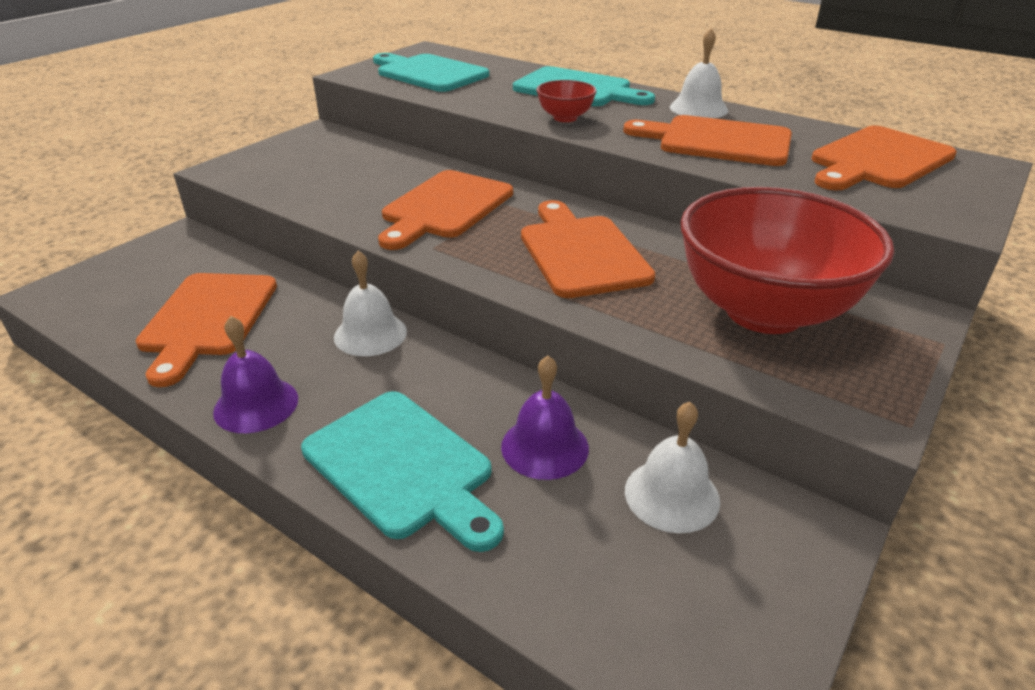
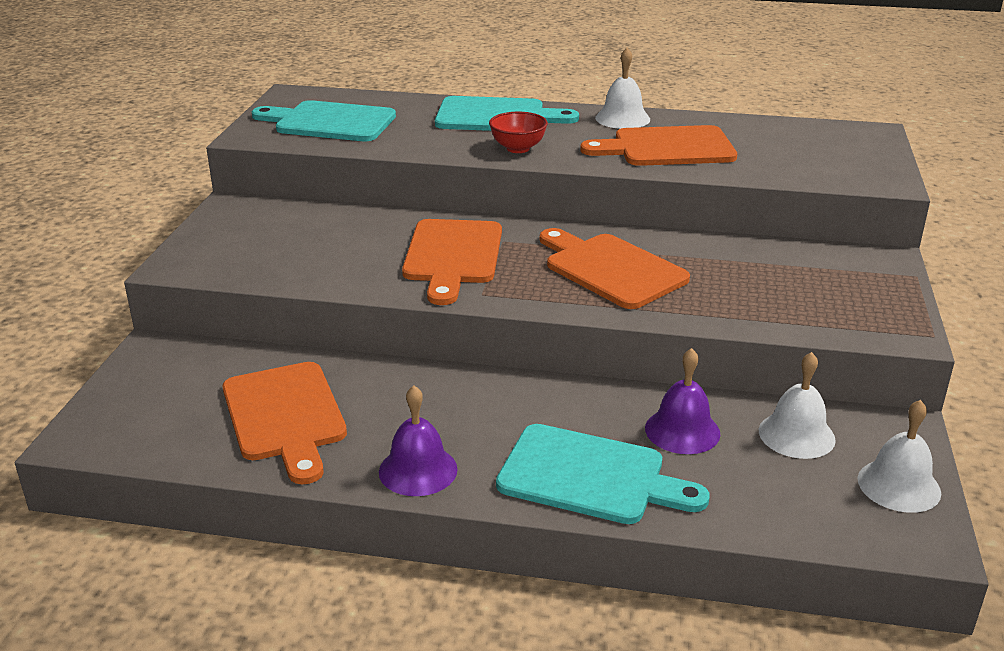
camera: 25 degrees left, 5 degrees down
(370, 334) = (456, 388): white bell -> white bell (899, 485)
(764, 312) = (786, 283): red bowl -> none
(878, 160) = (800, 142): orange cutting board -> none

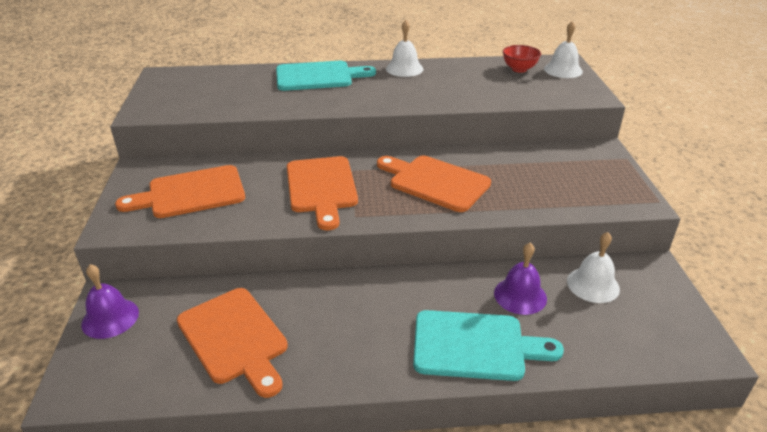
camera: 15 degrees left, 5 degrees up
(330, 122) = (199, 94): turquoise cutting board -> none
(418, 470) = (352, 366): purple bell -> purple bell (110, 318)
(518, 148) = (344, 100): red bowl -> red bowl (519, 69)
(667, 148) = (444, 88): orange cutting board -> orange cutting board (191, 193)
(899, 485) = (672, 311): white bell -> white bell (563, 70)

